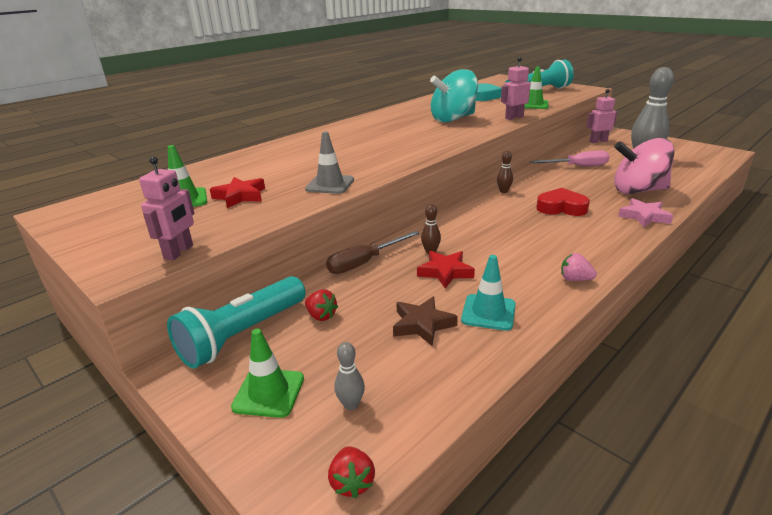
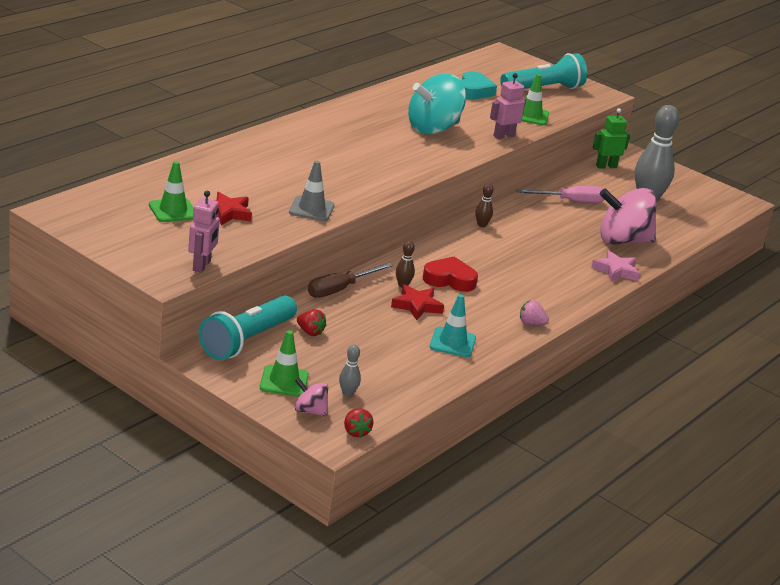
camera: 10 degrees left, 0 degrees up
(290, 444) = (310, 411): none -> pink spinning top
(422, 324) = (397, 347): brown star -> none
(561, 208) = (538, 252): red heart -> red heart (449, 280)
(598, 141) = (606, 166): pink robot -> green robot

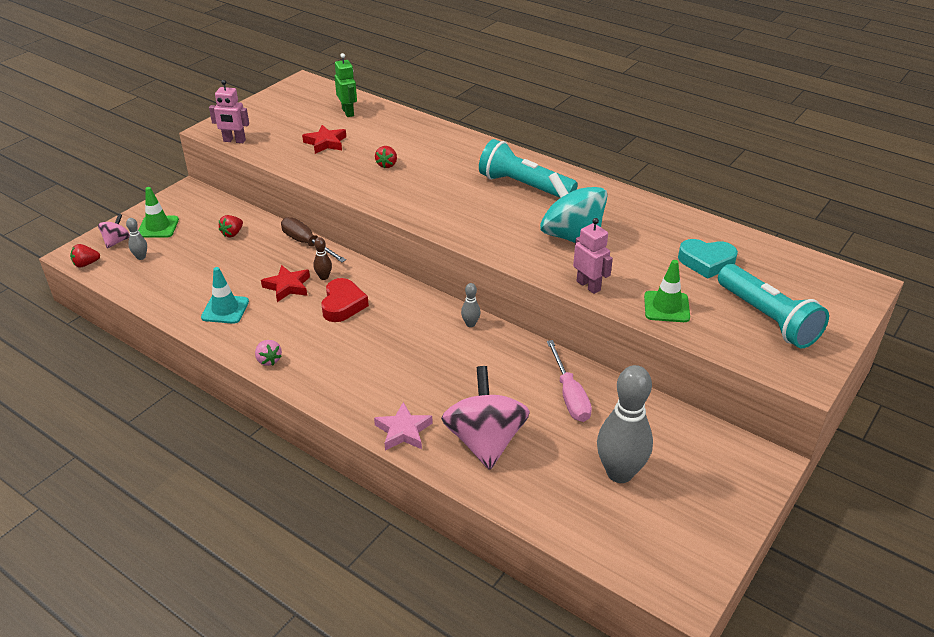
camera: 90 degrees right, 10 degrees up
(173, 211) = (321, 122): green traffic cone -> none
(247, 340) = (216, 207): turquoise flashlight -> turquoise flashlight (524, 186)
(287, 186) = (387, 165): none -> red strawberry
(311, 209) = (348, 179): grey traffic cone -> none
(481, 225) = (470, 324): brown bowling pin -> grey bowling pin
(531, 323) = (268, 360): pink strawberry -> pink strawberry turned 135 degrees clockwise
(606, 166) = (700, 433): green robot -> green robot (348, 112)

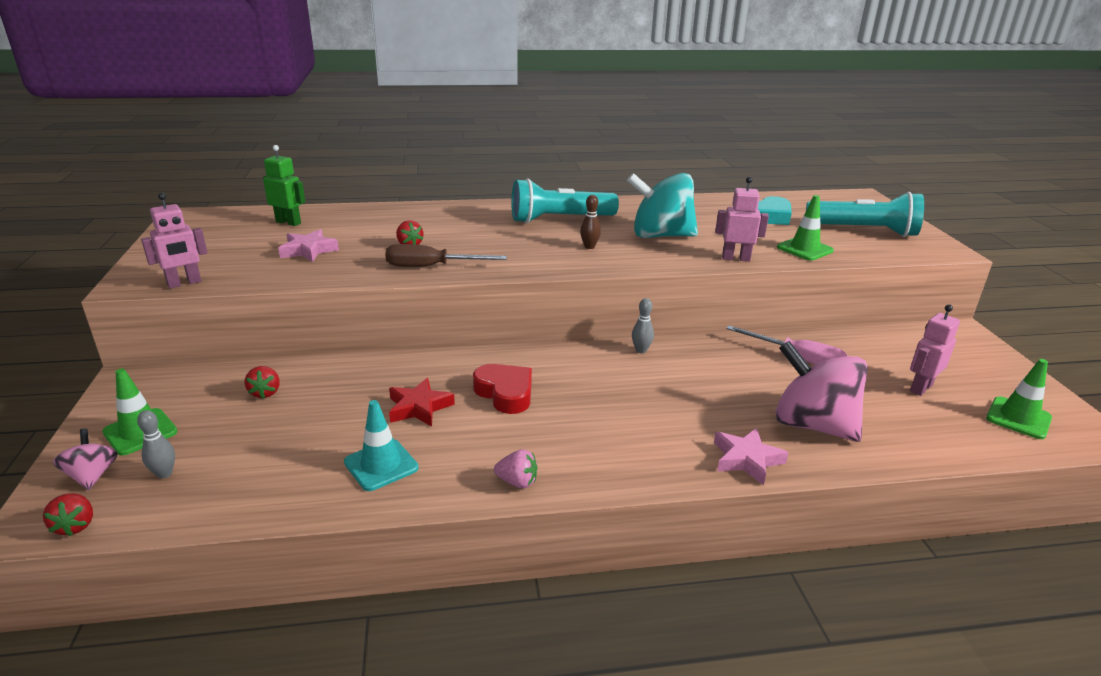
camera: 45 degrees left, 10 degrees down
(86, 264) = (75, 525): red strawberry -> red strawberry turned 45 degrees counterclockwise
(307, 244) = (375, 363): brown screwdriver -> brown screwdriver (431, 267)
(324, 277) = (444, 381): brown bowling pin -> brown bowling pin (589, 247)
(325, 143) = (308, 250): red star -> pink star
(619, 473) = (920, 388): grey bowling pin -> pink robot
(649, 541) = (1018, 418): none -> green traffic cone

